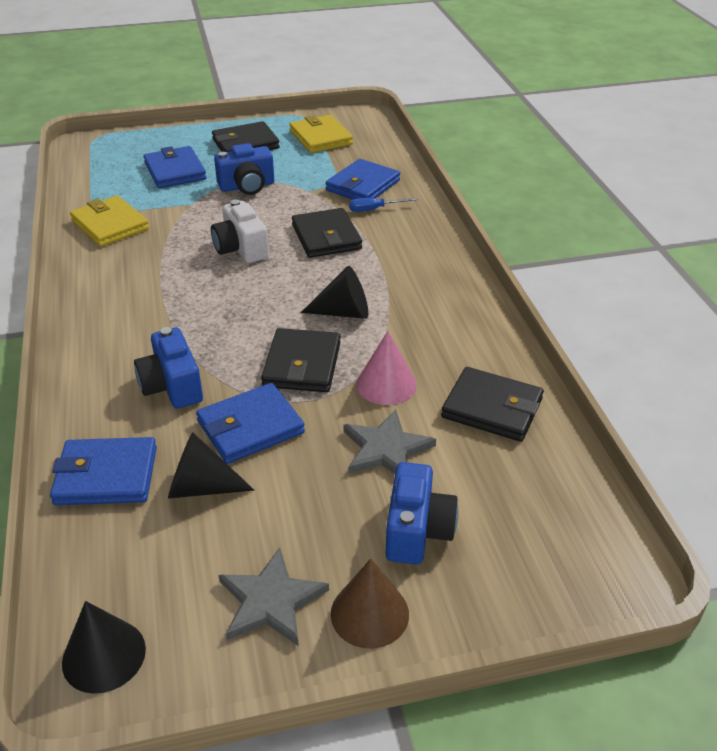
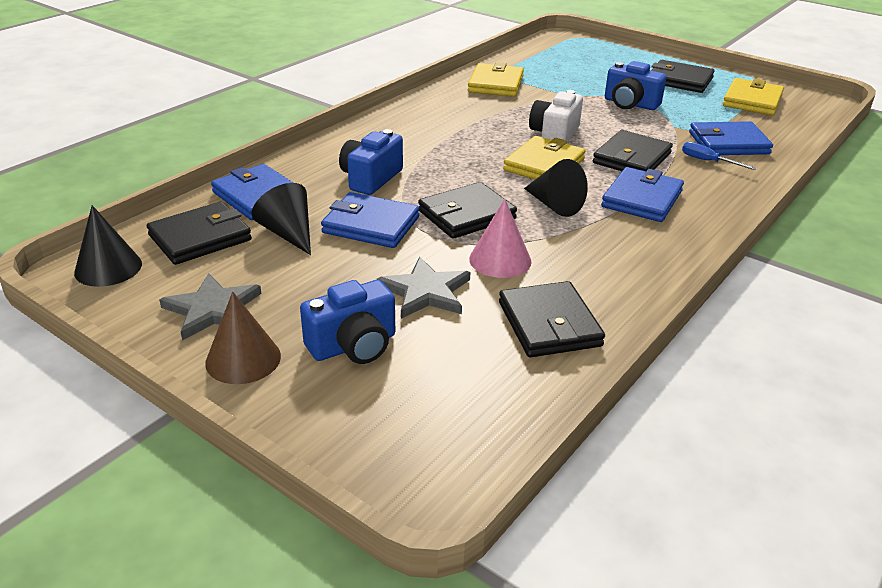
camera: 50 degrees right, 5 degrees down
(131, 554) = (200, 237): none -> black wallet
(175, 171) = (594, 74): blue wallet -> blue wallet (642, 199)
(279, 281) = (544, 165): none -> yellow wallet

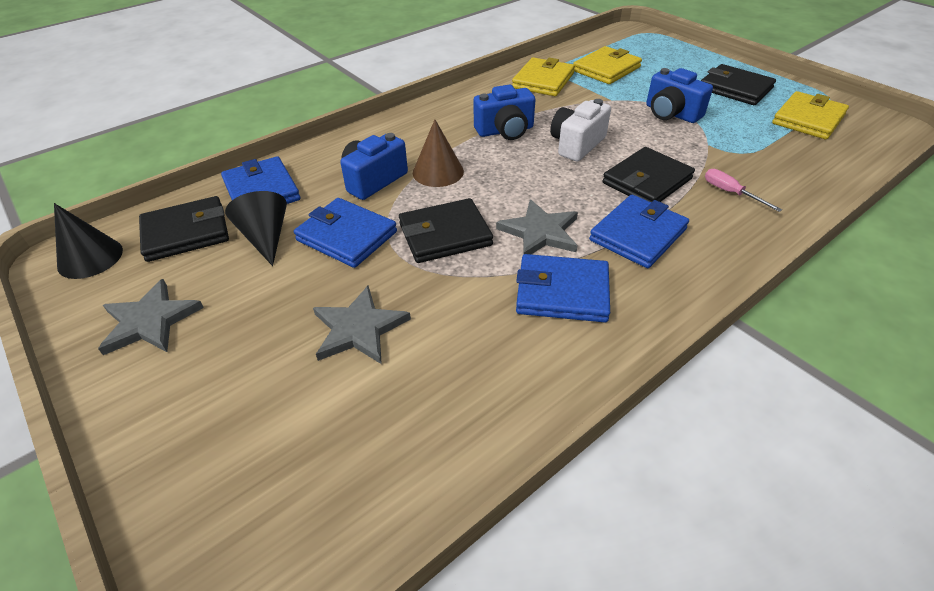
camera: 15 degrees right, 10 degrees up
(243, 359) = (143, 389): brown cone -> brown cone (438, 172)
(353, 345) = (254, 389): blue camera -> blue camera (505, 131)
(500, 260) = (453, 297): pink cone -> none
(544, 165) = (550, 180): yellow wallet -> yellow wallet (606, 69)
(549, 324) = (467, 393): black wallet -> none
(554, 205) = (540, 232): black cone -> grey star
(708, 161) = (730, 193): blue screwdriver -> pink screwdriver
(728, 143) = (762, 171): blue wallet -> blue wallet (562, 292)

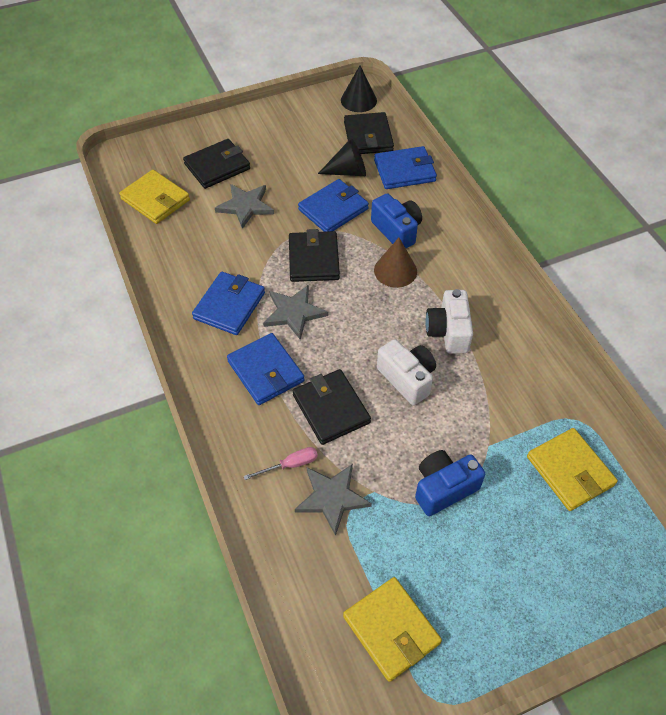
camera: 105 degrees right, 10 degrees up
(150, 321) = (292, 127): grey star -> grey star (332, 497)
(505, 131) = (448, 331): blue camera -> white camera
(543, 81) = (550, 395): yellow wallet -> yellow wallet (155, 199)
(735, 89) = (486, 593): black wallet -> black wallet (217, 166)

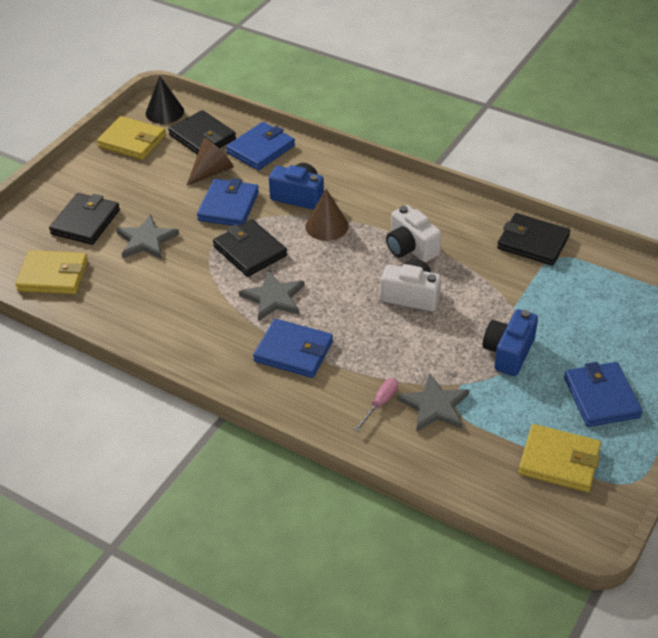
camera: 35 degrees left, 10 degrees down
(229, 305) = (212, 321): blue wallet -> blue wallet (601, 397)
(331, 409) = (373, 348): black wallet -> black wallet (533, 242)
(348, 171) = (212, 172): black cone -> brown cone
(570, 471) = (583, 292): yellow wallet -> yellow wallet (132, 141)

